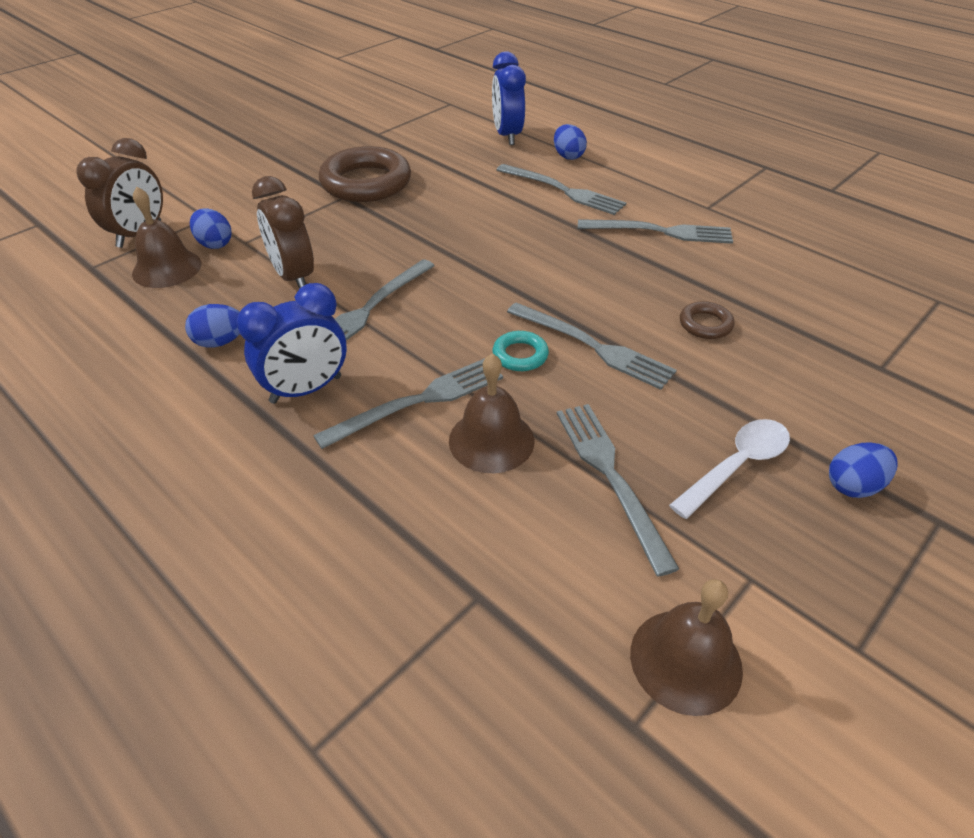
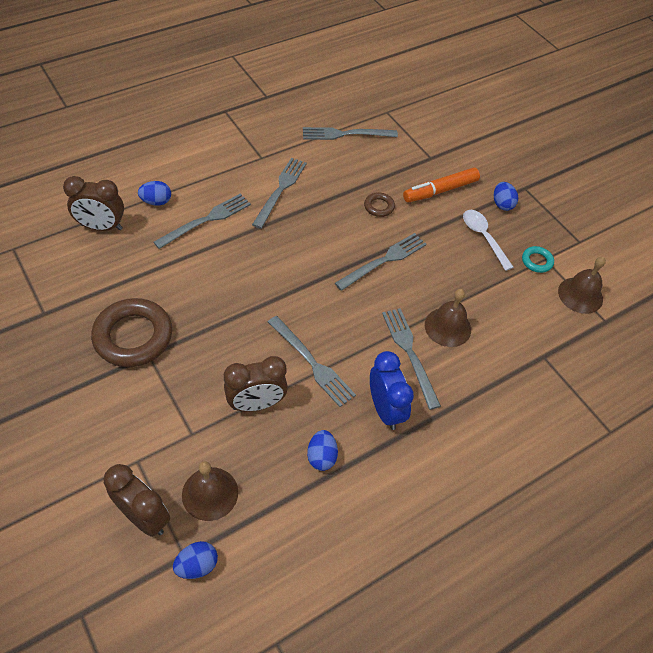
camera: 80 degrees left, 10 degrees up
(214, 244) = (186, 456): blue egg -> blue egg (197, 565)
(507, 136) = (101, 227): blue clock -> brown clock
(520, 355) = (382, 295): turquoise ring -> turquoise ring (537, 261)
(611, 477) = (482, 286): grey fork -> grey fork (346, 134)
(808, 390) = (440, 190): none -> orange marker

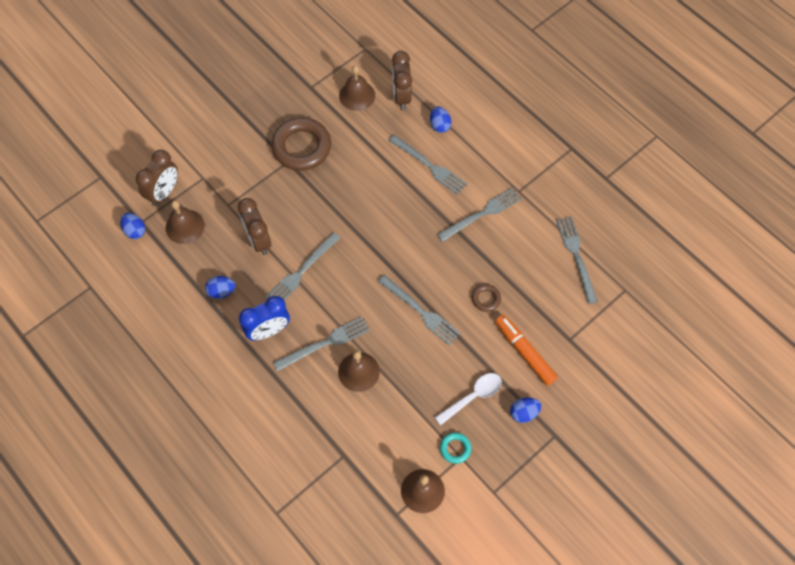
camera: 85 degrees right, 10 degrees up
(80, 268) = (357, 95): none -> brown bell
(280, 190) = (481, 214): grey fork -> grey fork turned 45 degrees counterclockwise

